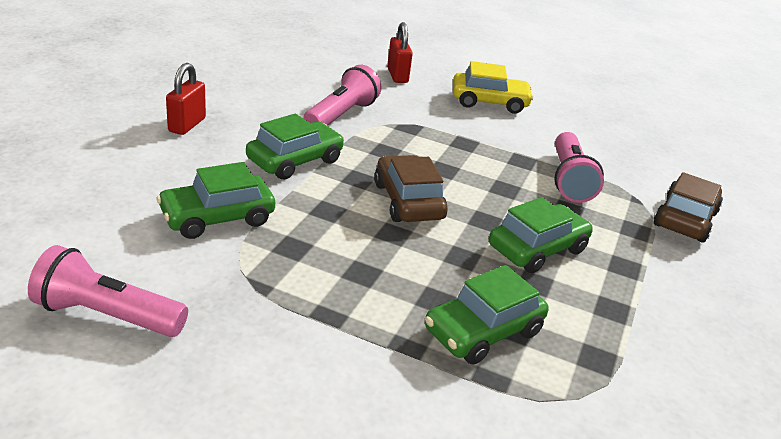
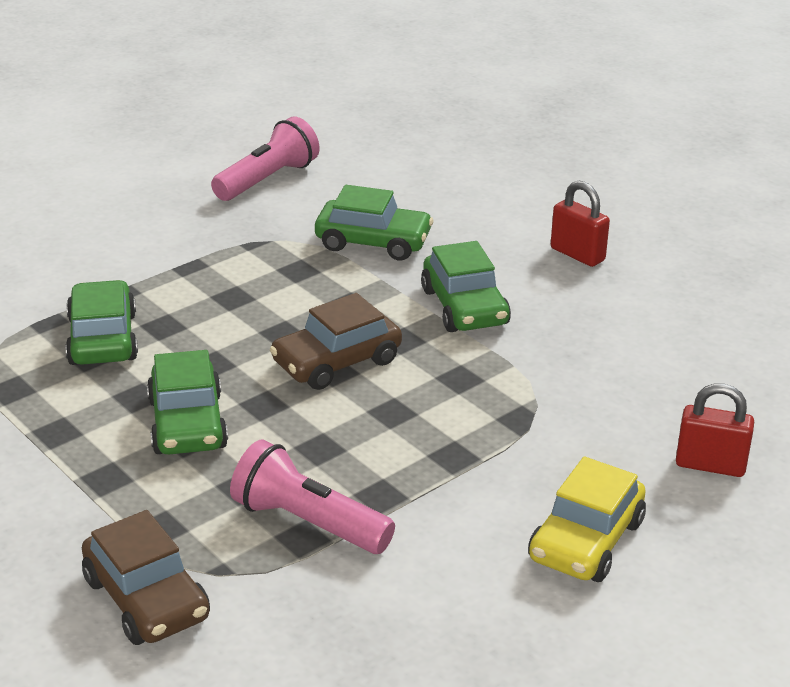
camera: 120 degrees right, 0 degrees up
(217, 217) = (373, 242): green car -> green car turned 105 degrees clockwise
(341, 115) = (574, 369): pink flashlight -> none
(408, 201) = (336, 362): brown car -> brown car turned 135 degrees clockwise

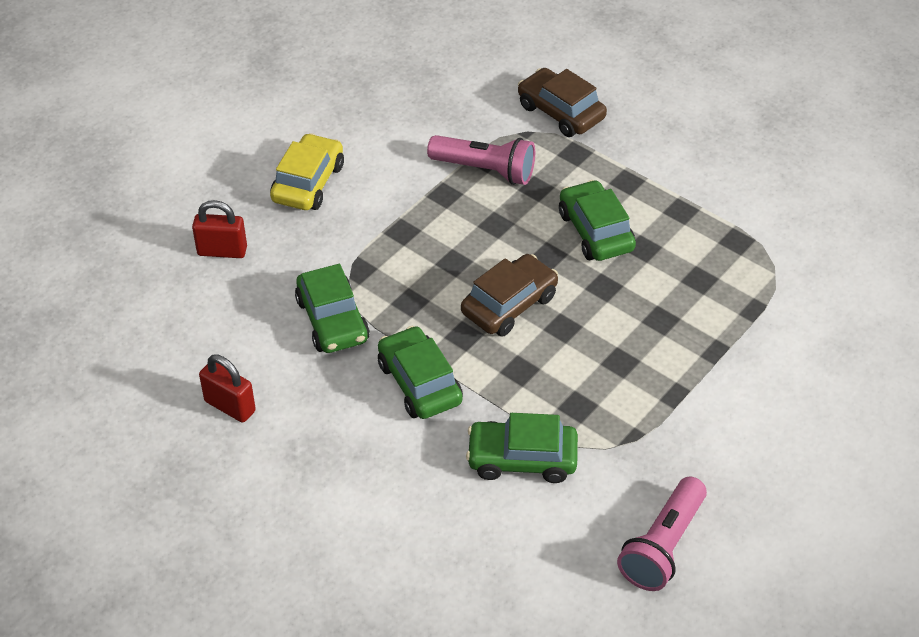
camera: 170 degrees right, 15 degrees up
(103, 339) = (701, 300): green car -> green car (332, 320)
(577, 254) = (324, 473): red padlock -> red padlock (230, 406)

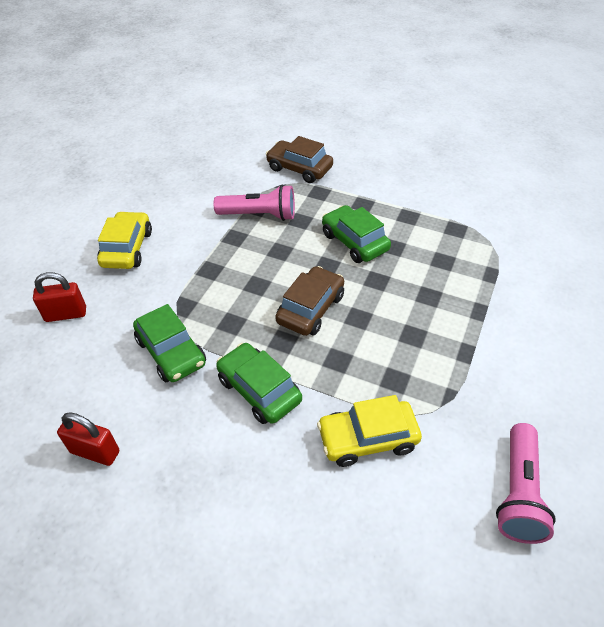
camera: 15 degrees left, 0 degrees up
(522, 459) = (367, 439): green car -> yellow car

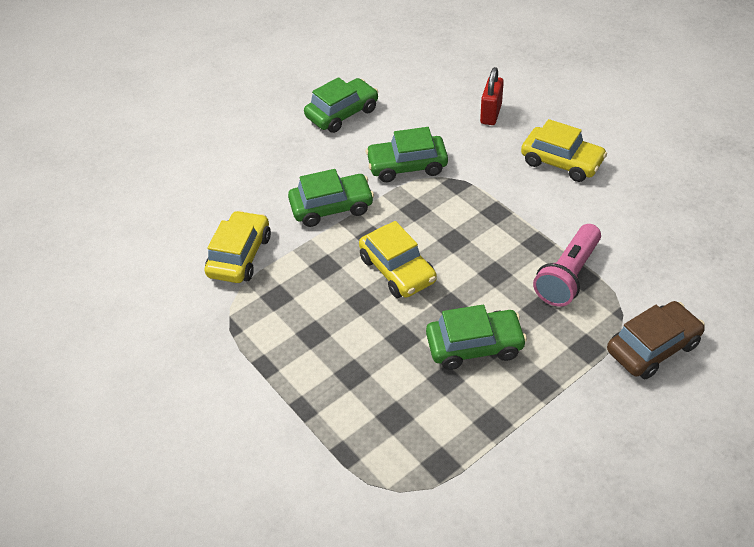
camera: 120 degrees right, 0 degrees up
(95, 452) = (342, 113): red padlock -> green car
(310, 309) = (397, 270): brown car -> yellow car
(518, 492) = (127, 326): pink flashlight -> none

